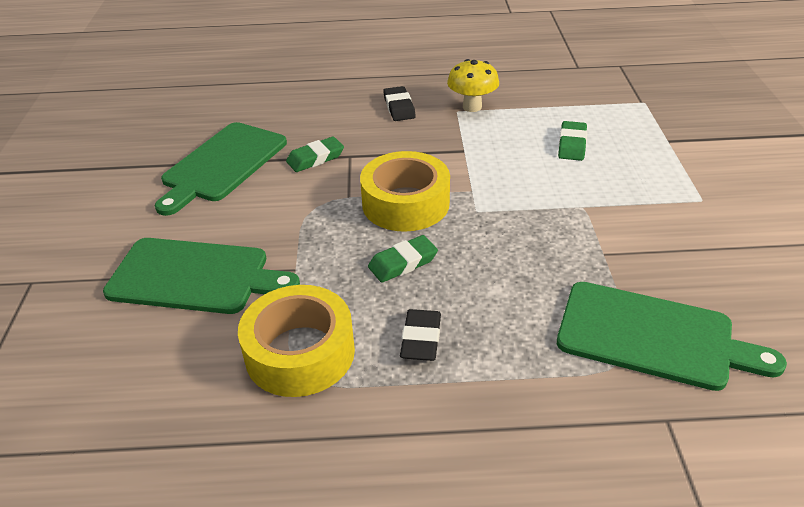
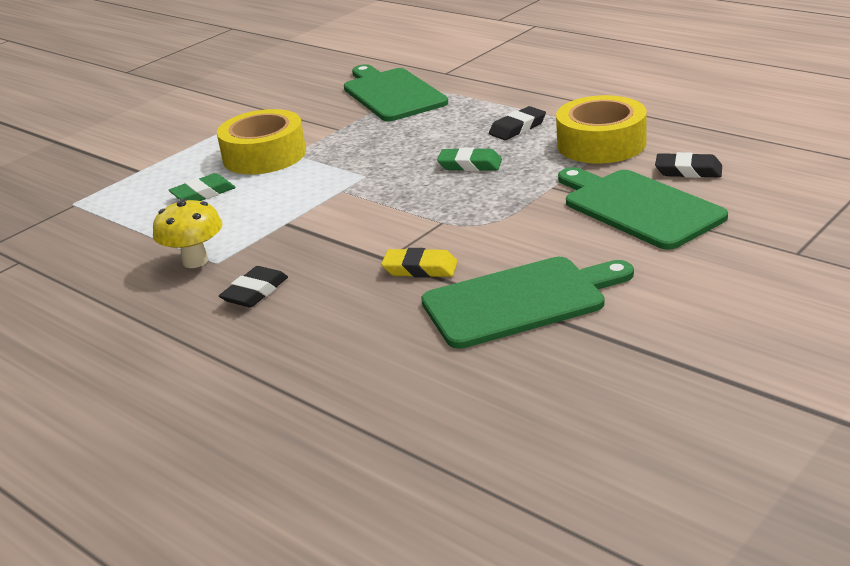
camera: 135 degrees left, 10 degrees down
(174, 347) = (688, 171): none -> black eraser
(315, 158) = (420, 269): green eraser -> yellow eraser
(405, 203) = (405, 200): yellow tape -> yellow tape (264, 155)

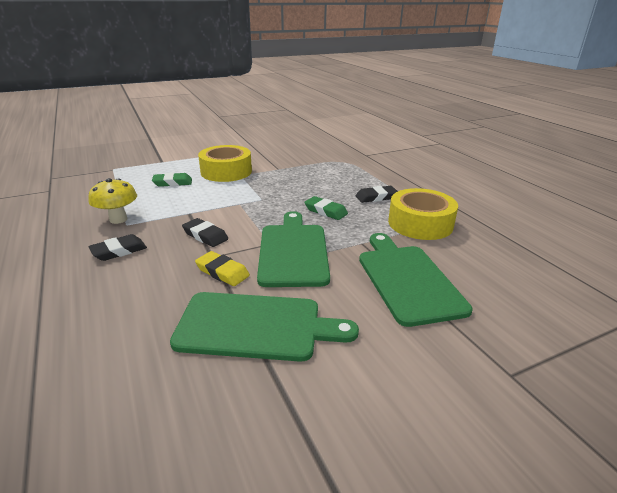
camera: 20 degrees right, 0 degrees up
(392, 94) = (326, 158): green cutting board -> green cutting board (293, 251)
(688, 171) = (467, 263): black eraser -> black eraser (205, 236)

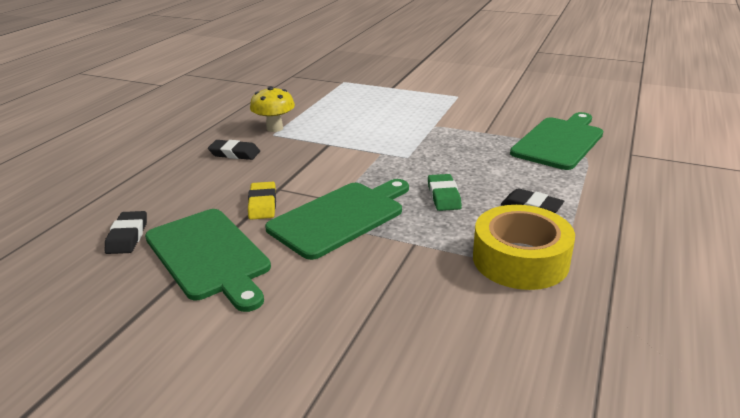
camera: 50 degrees right, 0 degrees up
(172, 183) = (364, 111): green eraser -> none
(205, 236) = (304, 169): black eraser -> black eraser (127, 236)
(226, 172) = (428, 117): yellow tape -> none
(407, 280) = (383, 300): green cutting board -> green cutting board (559, 141)

